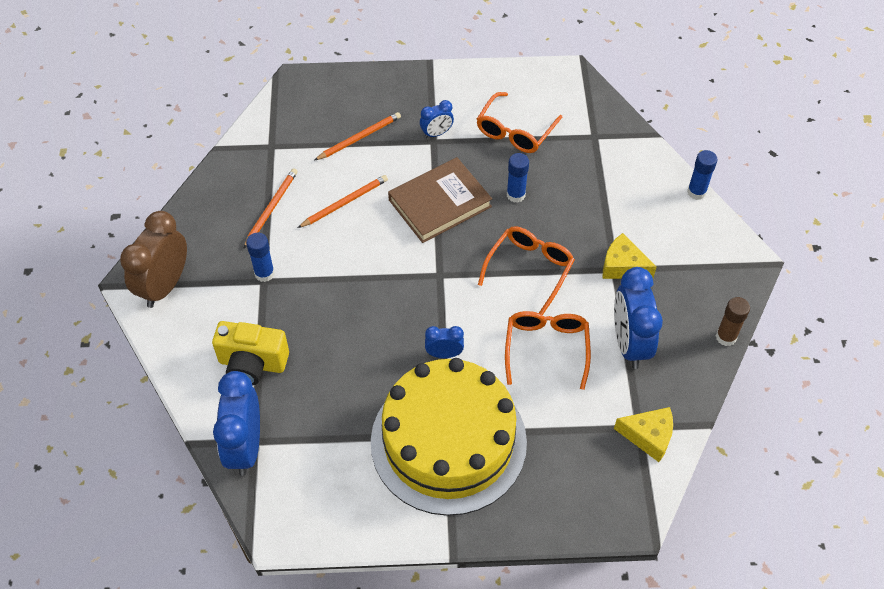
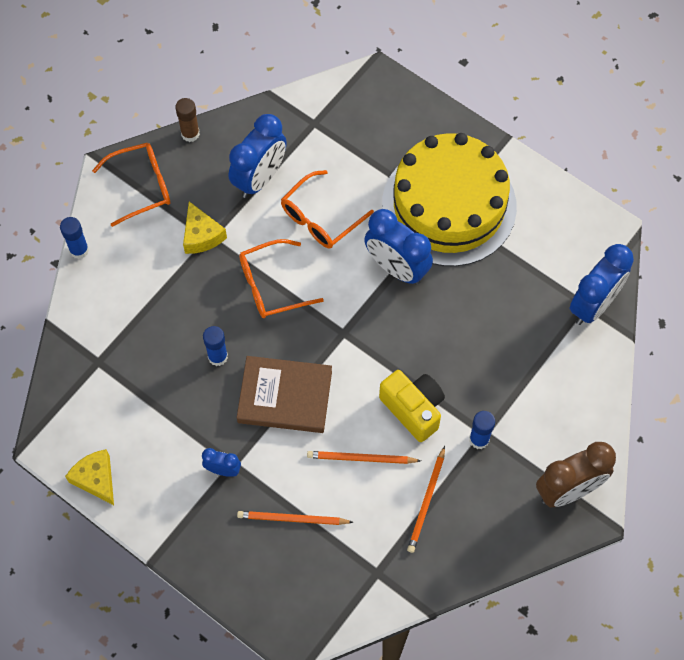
camera: 140 degrees left, 10 degrees up
(252, 364) = (544, 366): yellow camera -> yellow camera (413, 409)
(271, 208) = (426, 501): orange pencil -> orange pencil turned 45 degrees counterclockwise
(444, 354) = (396, 268): blue clock -> blue clock, size x1.98
(515, 131) = (156, 418): orange glasses -> orange glasses (141, 186)
(648, 436) = (314, 113): yellow cheese -> yellow cheese (96, 479)

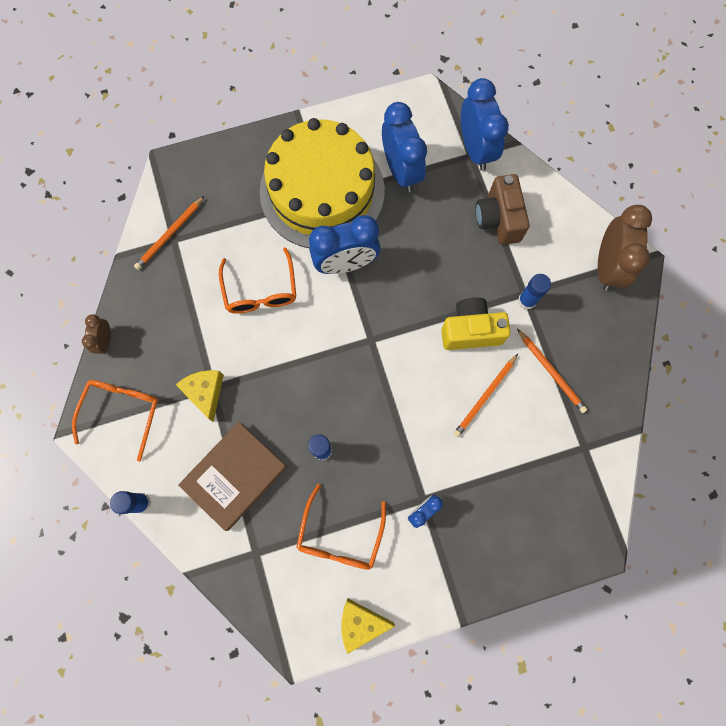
camera: 55 degrees left, 10 degrees up
(190, 134) = (105, 341): brown glue stick -> brown clock
(201, 235) = (205, 392): yellow cheese -> yellow cheese turned 120 degrees counterclockwise
(259, 178) = (189, 313): blue clock -> blue clock (401, 171)
(271, 285) = (291, 367): orange glasses -> orange glasses (340, 536)
(285, 397) = (394, 420): brown book -> brown book (234, 476)
(292, 519) = (500, 483): orange pencil -> orange pencil (170, 235)
(539, 367) = (498, 219): none -> brown camera

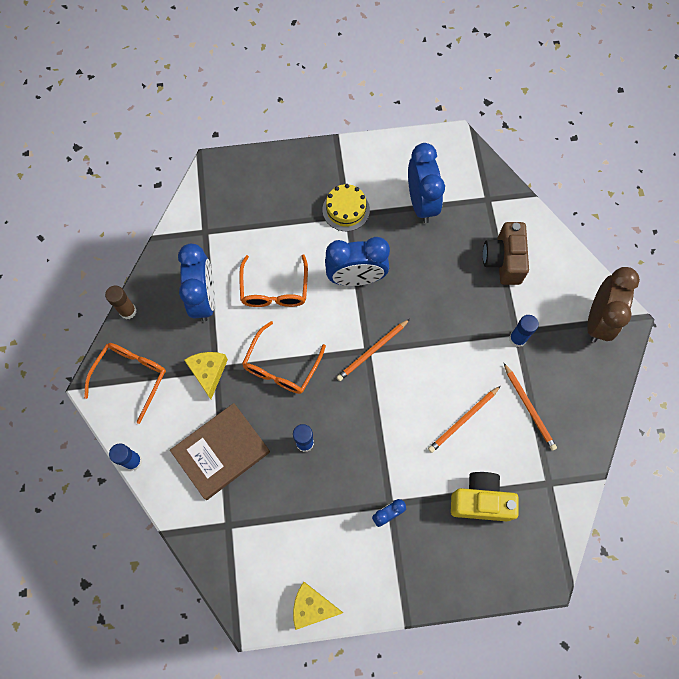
camera: 10 degrees right, 5 degrees down
(105, 341) = (128, 311): brown clock -> brown glue stick
(170, 235) = (202, 226): orange pencil -> orange pencil (372, 351)
(322, 191) = (346, 210): yellow cake -> yellow cake, size x0.41
(340, 536) = (307, 523): orange glasses -> orange glasses (281, 366)
(470, 331) = (460, 358): yellow camera -> yellow camera (480, 500)
(475, 149) = (493, 194): blue clock -> blue clock (204, 299)

